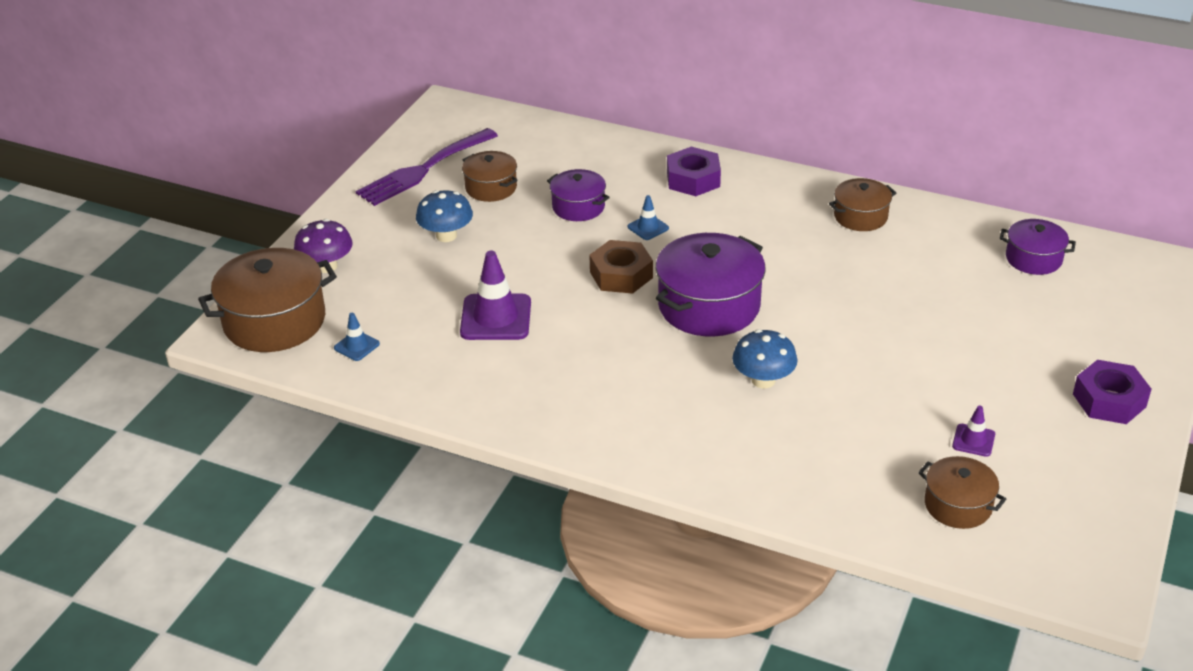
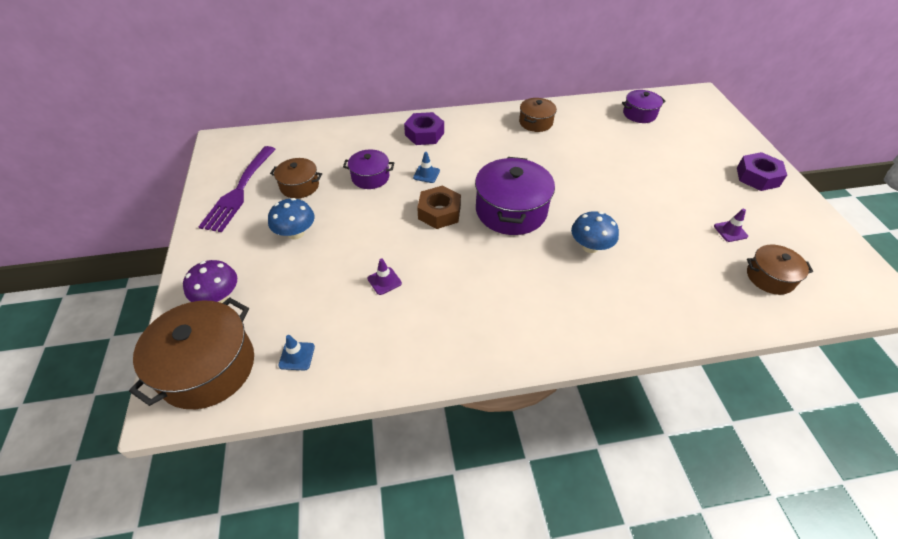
camera: 35 degrees left, 10 degrees up
(496, 318) = (384, 281): purple traffic cone -> purple traffic cone, size x0.51

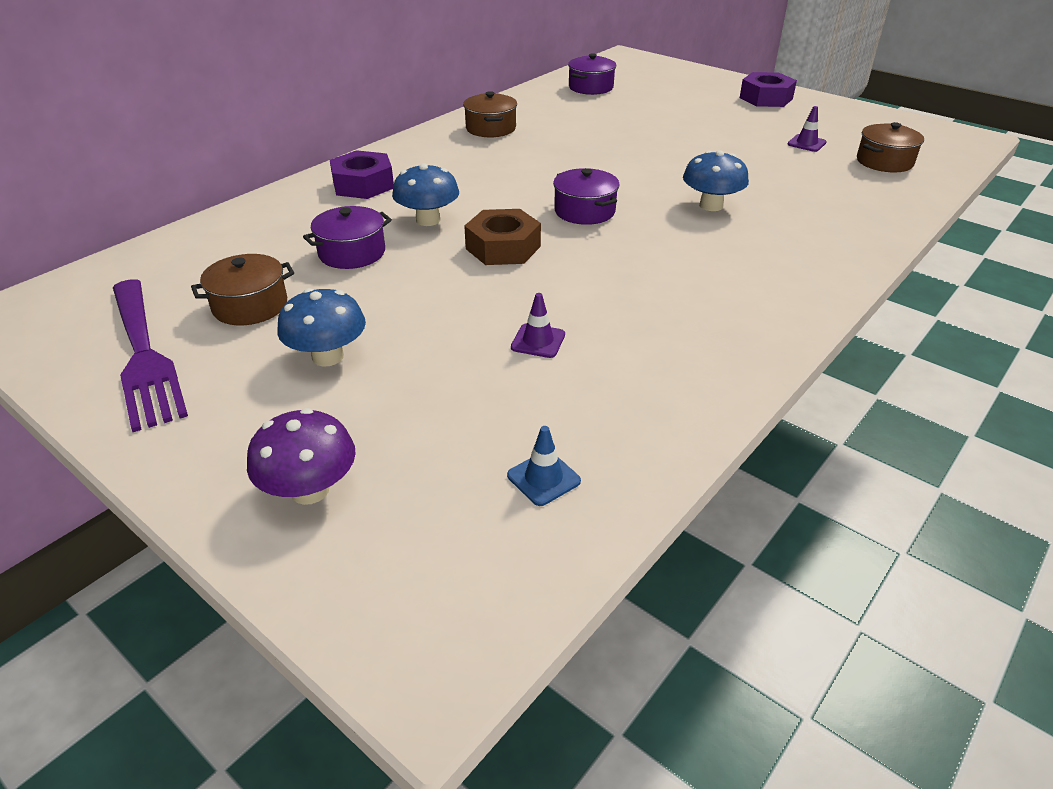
camera: 40 degrees left, 10 degrees down
(207, 367) = (426, 577): brown pot -> none
(426, 174) = (428, 220): blue traffic cone -> blue mushroom
(511, 211) = (584, 211): purple pot -> purple pot, size x0.56

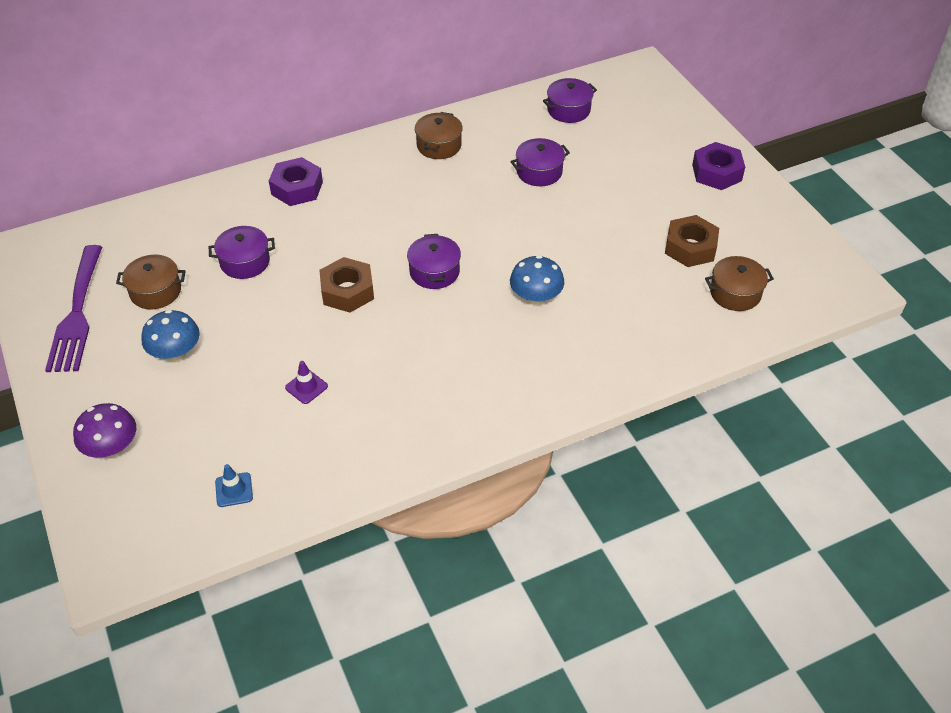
camera: 25 degrees right, 10 degrees up
(428, 220) = (316, 244): blue mushroom -> none
(609, 126) = (539, 172): none -> purple pot
(806, 143) = (690, 247): purple traffic cone -> brown nut

